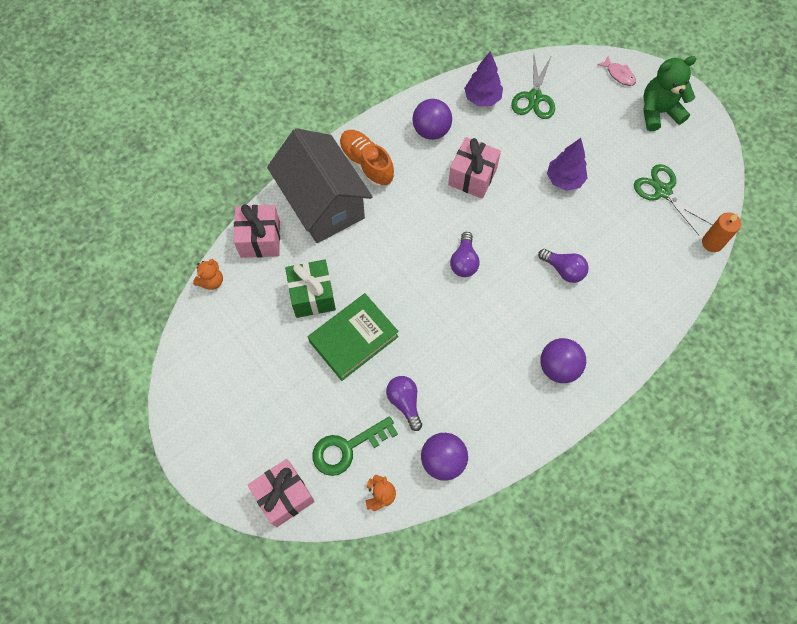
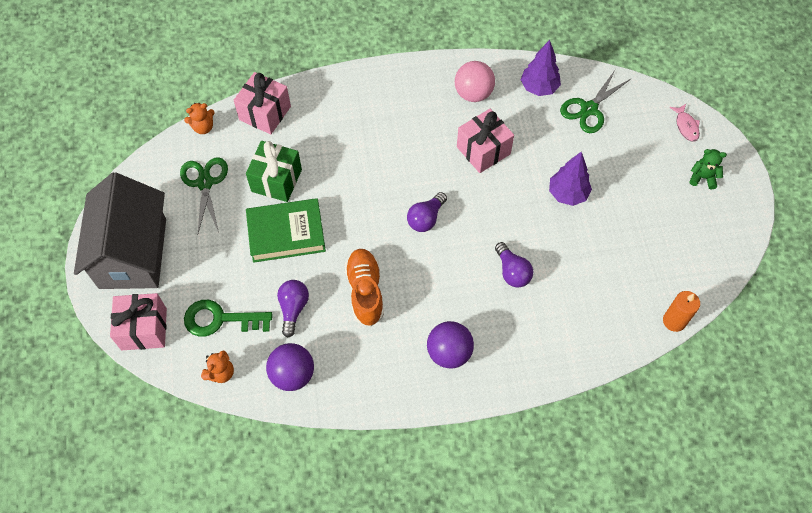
camera: 30 degrees right, 5 degrees down
(323, 203) = (337, 109): grey house -> grey house (133, 253)
(366, 164) = (396, 94): orange shoe -> orange shoe (365, 291)
(431, 130) = (473, 93): purple ball -> pink ball
(658, 112) = (703, 177): green teddy bear -> green teddy bear, size x0.55
(663, 191) = (657, 250): green scissors -> green scissors (205, 183)

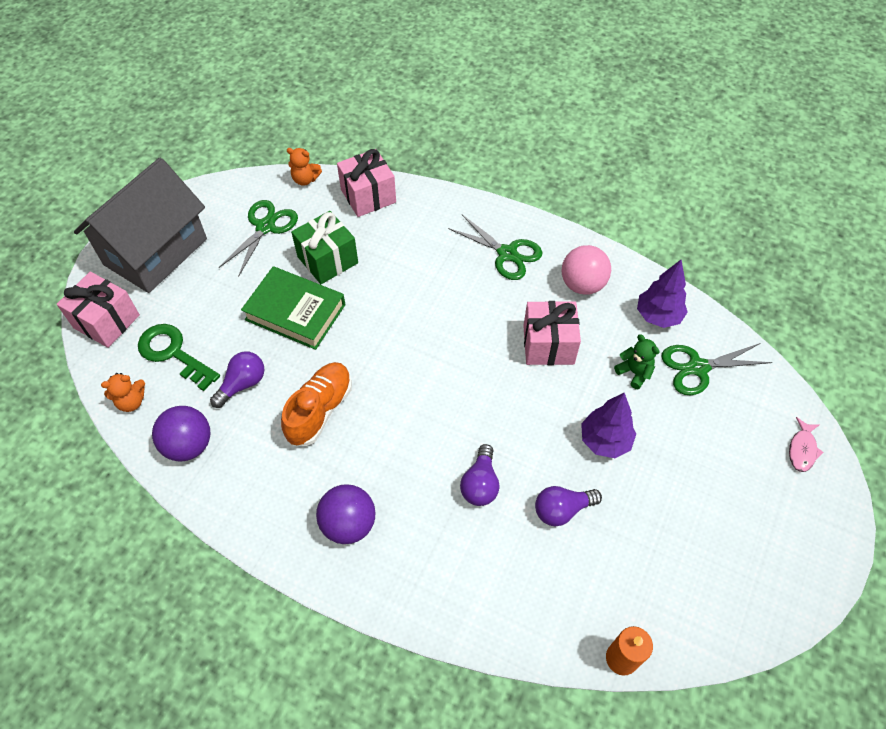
camera: 35 degrees right, 5 degrees down
(404, 100) = (507, 254): none -> green scissors
(426, 218) = (436, 376): purple light bulb -> purple light bulb (562, 510)
(703, 177) = (781, 518): green teddy bear -> green teddy bear (634, 372)

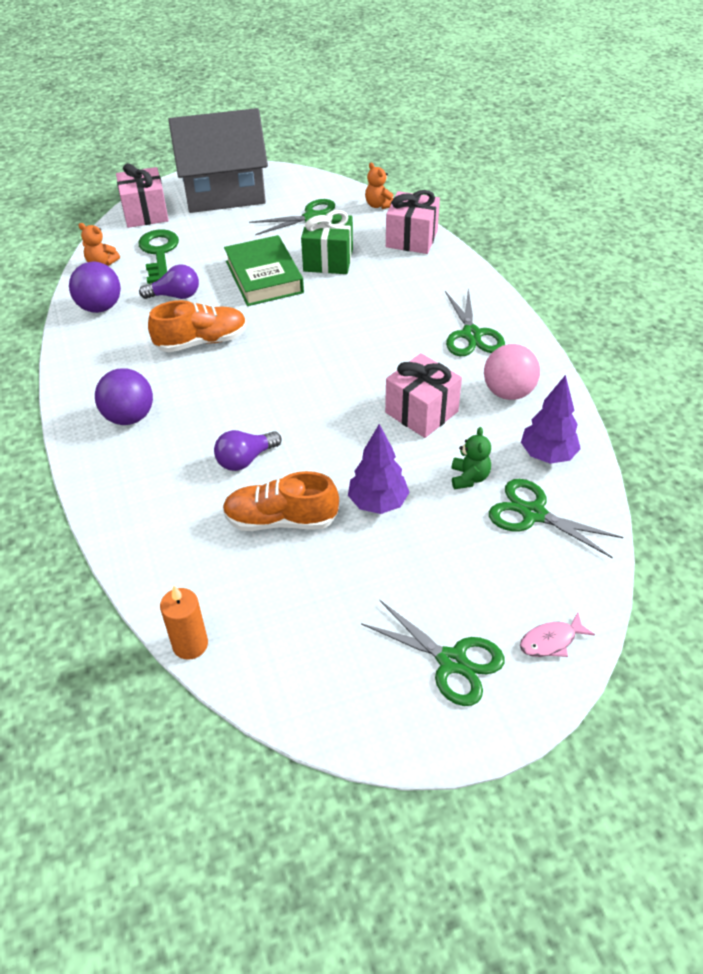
camera: 45 degrees right, 10 degrees down
(562, 510) = (281, 520): purple light bulb -> orange shoe
(772, 514) = (452, 661): none -> green scissors

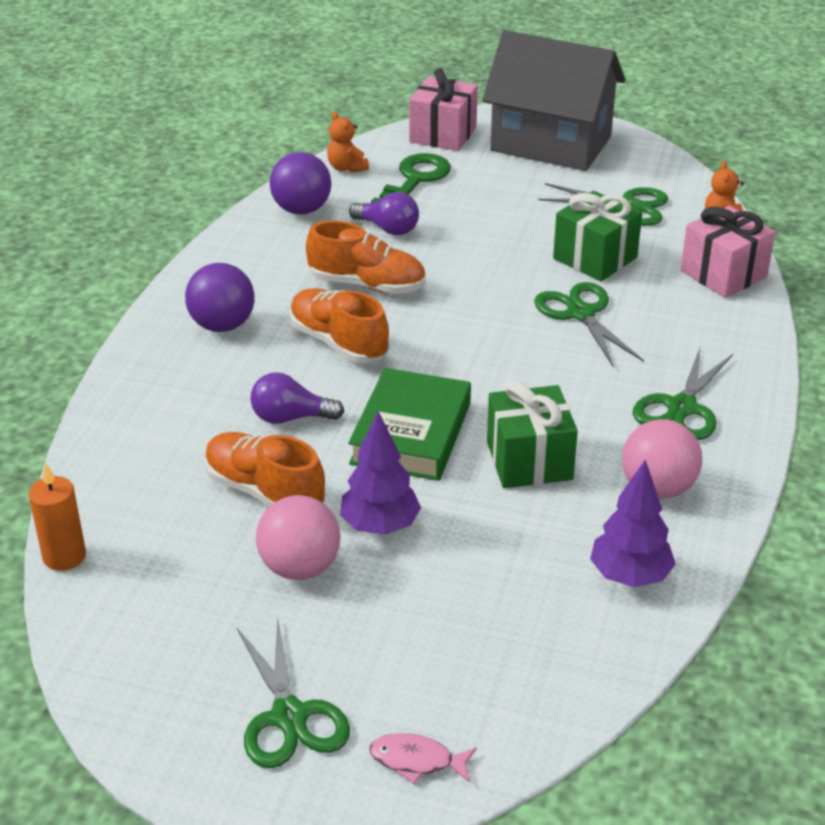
camera: 35 degrees right, 10 degrees down
(224, 391) = (338, 342): none -> orange shoe
(264, 277) = (502, 247): green book -> green book (411, 433)
(357, 559) = (300, 567): none -> pink ball
(421, 412) = (529, 461): pink gift -> green gift
(469, 478) = (509, 553): green teddy bear -> none
(533, 514) = (542, 627): green scissors -> green scissors (581, 314)

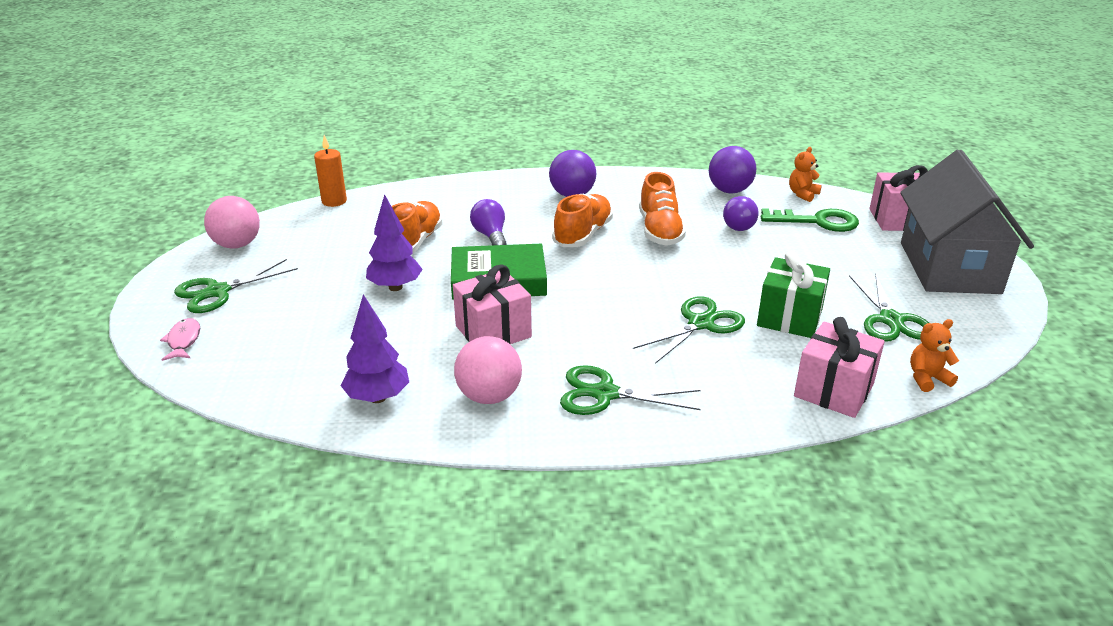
camera: 70 degrees right, 5 degrees down
(300, 567) = (346, 268): pink ball -> pink ball (237, 245)
(529, 461) = (493, 331): green gift -> pink gift

